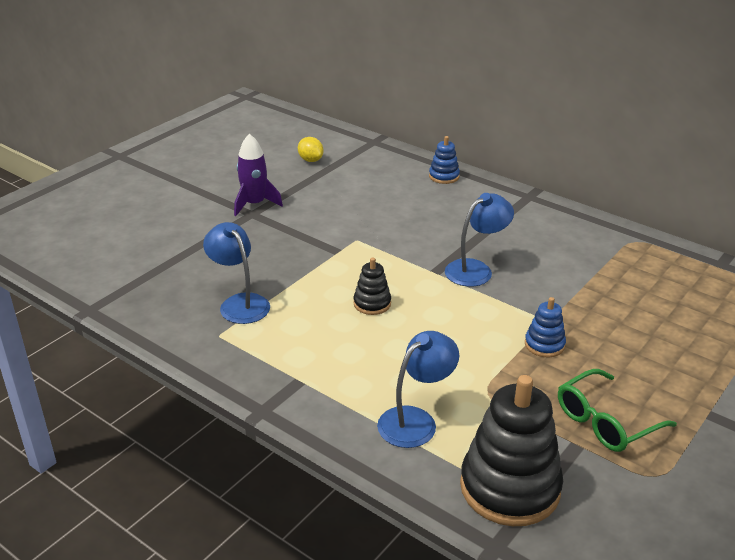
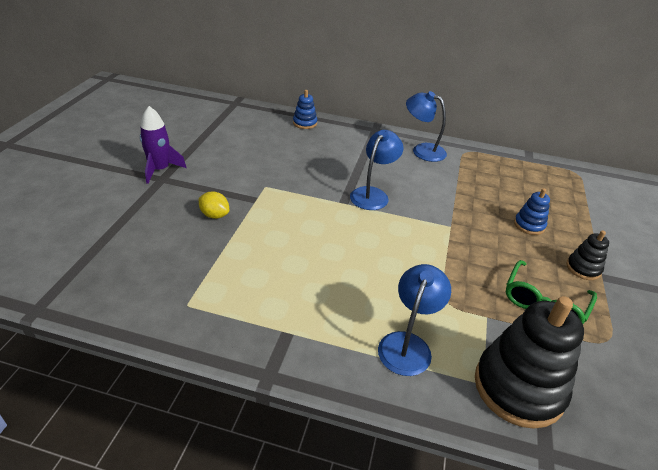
camera: 25 degrees left, 5 degrees up
(239, 303) = (192, 267): blue lamp -> blue lamp (422, 150)
(310, 160) = (191, 124): yellow lemon -> yellow lemon (214, 215)
(372, 303) = (309, 241): black stacking toy -> black stacking toy (583, 268)
(544, 345) = (460, 247): blue stacking toy -> blue stacking toy (529, 225)

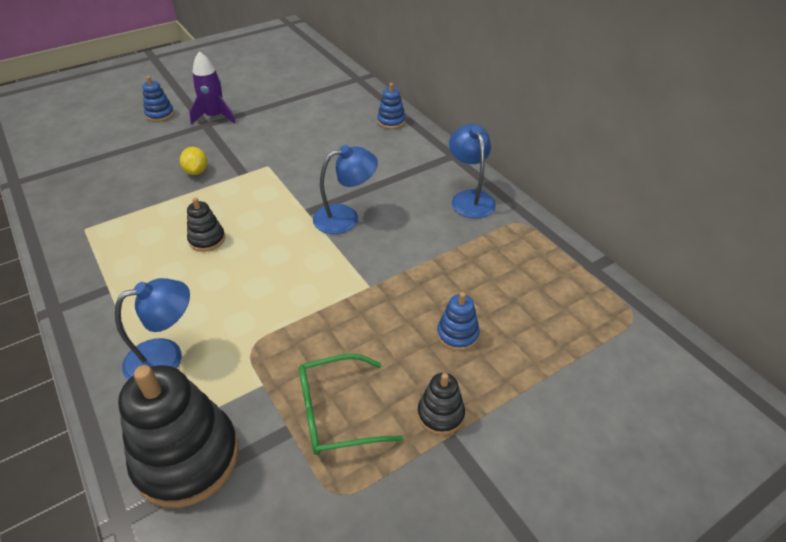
camera: 45 degrees right, 5 degrees up
(102, 187) = (160, 114): none -> blue stacking toy
(305, 256) = (207, 239): none -> black stacking toy

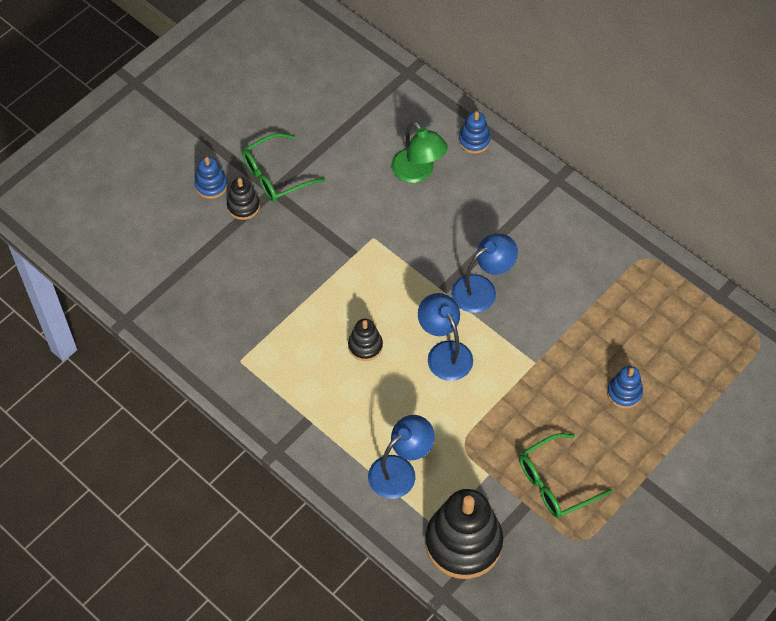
camera: 15 degrees left, 15 degrees up
(196, 171) = (304, 262): yellow lemon -> none
(214, 117) = (275, 175): purple rocket -> green glasses
(332, 132) = (418, 172): none -> green lamp
(440, 414) = (632, 464): black stacking toy -> black stacking toy (243, 206)
(469, 198) = (591, 237): blue lamp -> blue lamp (444, 352)

